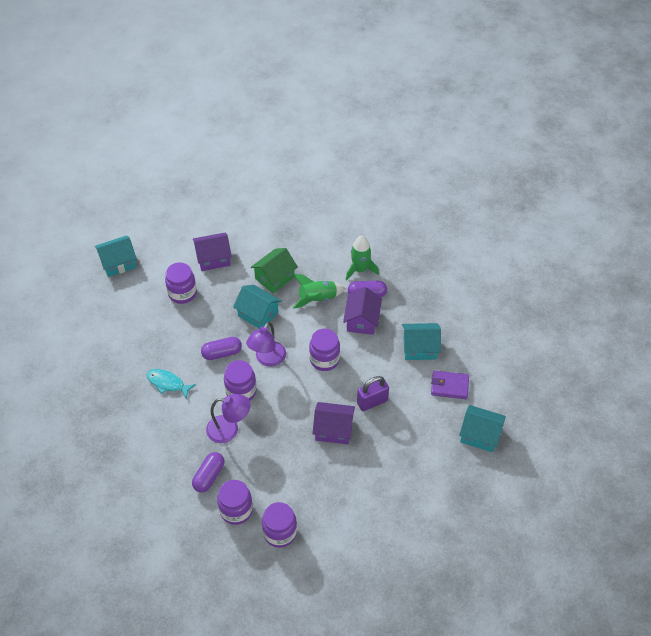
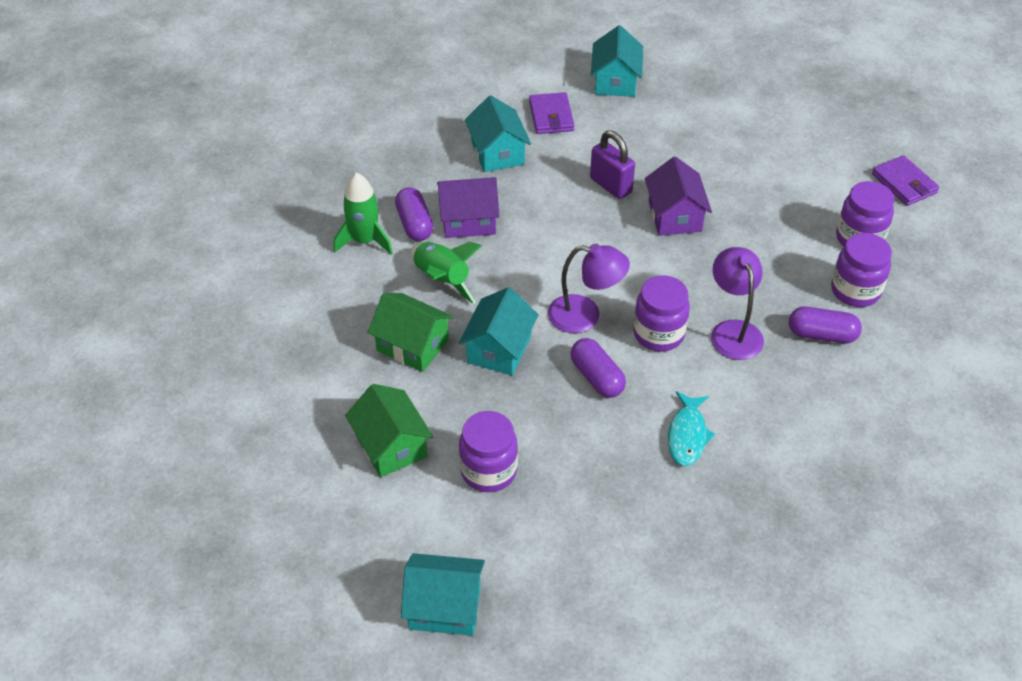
camera: 105 degrees left, 5 degrees down
(118, 263) = (445, 607): turquoise house -> turquoise house turned 45 degrees counterclockwise
(213, 258) = (391, 446): purple house -> green house
(323, 587) = (904, 183): none -> purple wallet
(324, 359) = (558, 249): purple jar -> none

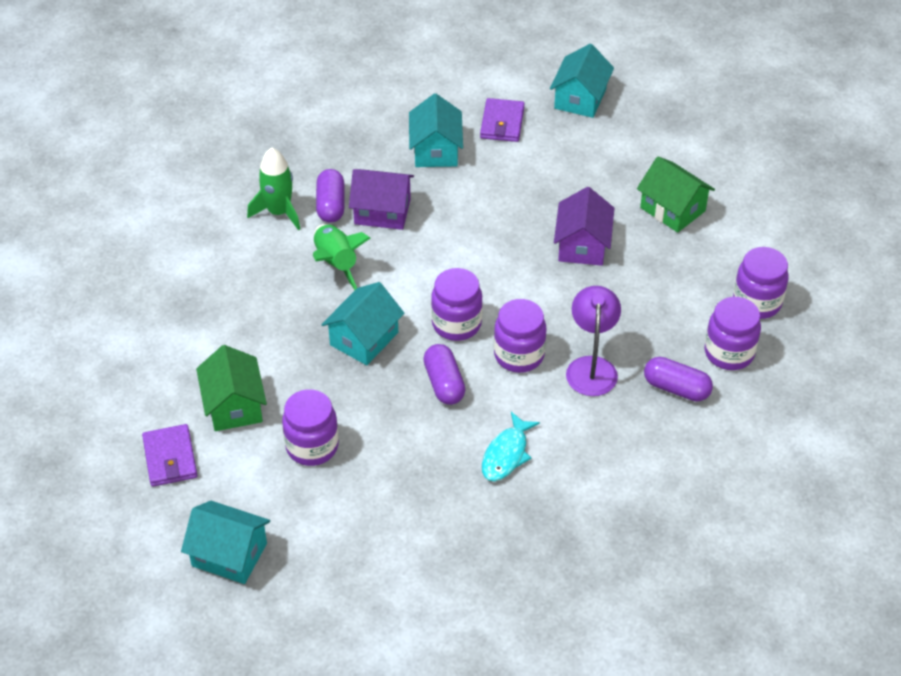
camera: 15 degrees right, 0 degrees up
(412, 345) = (286, 319): green house -> green house (672, 209)
(585, 316) = (456, 324): purple lamp -> purple jar
(611, 185) = (532, 203): purple padlock -> none
(904, 183) = (828, 257): purple wallet -> purple wallet (170, 458)

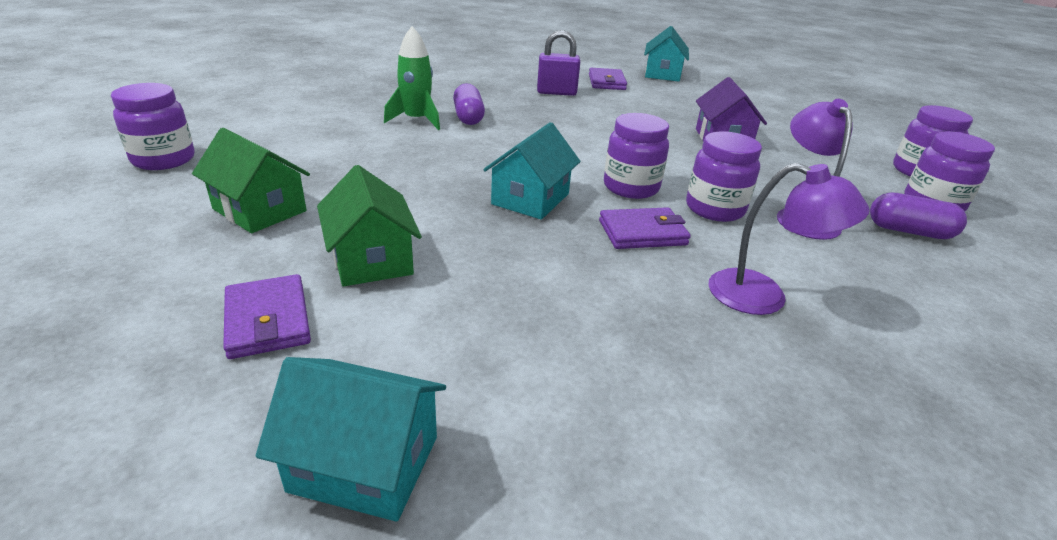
camera: 10 degrees left, 15 degrees down
(312, 446) = (490, 298): purple jar -> purple jar (164, 160)
(336, 264) = (483, 149): green rocket -> none
(382, 212) = (520, 121): purple house -> none
(435, 150) = (556, 92): turquoise house -> purple padlock
(444, 383) = (642, 233): purple capsule -> purple wallet
(506, 454) = (763, 297): turquoise fish -> purple lamp
(672, 209) = (785, 122): green house -> green house (259, 210)

